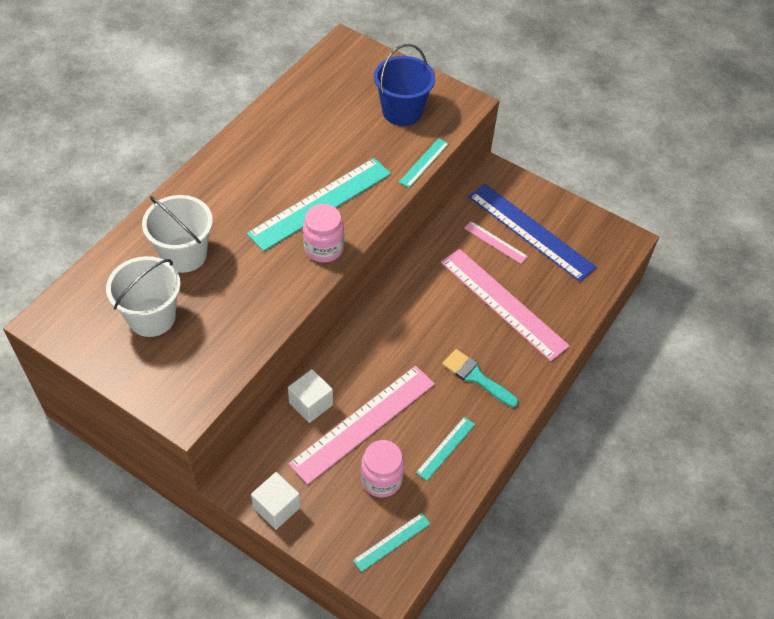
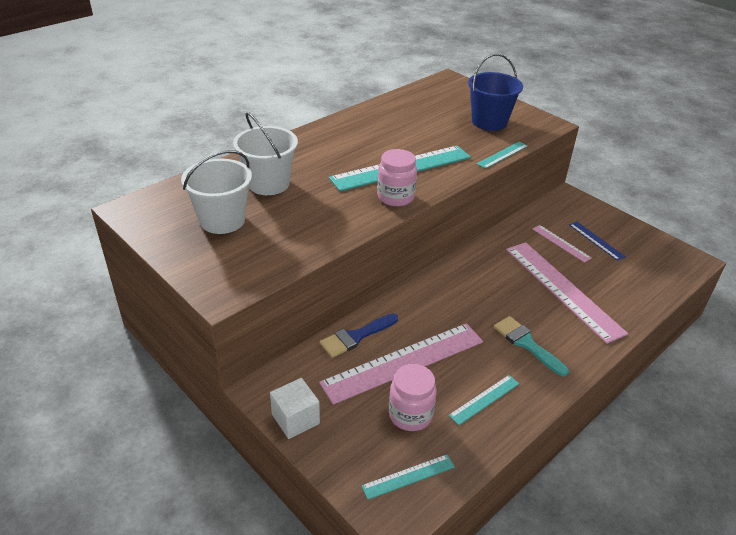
camera: 15 degrees right, 15 degrees down
(311, 404) = (356, 337): white cube -> blue brush
(530, 231) = (596, 240): blue ruler -> blue ruler, size x0.47

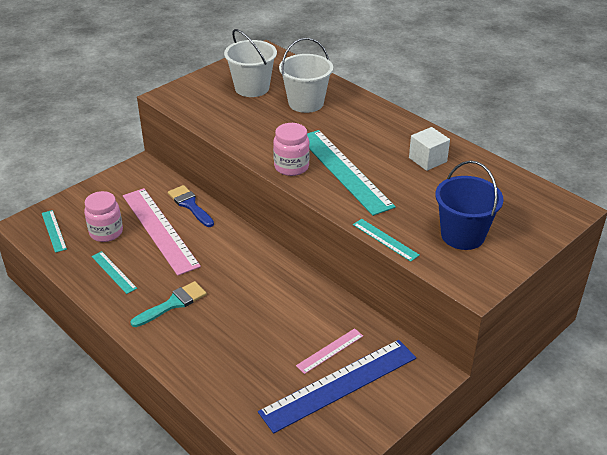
camera: 90 degrees right, 0 degrees up
(295, 419) = (113, 181): white cube -> white cube (427, 160)
(563, 289) = (249, 340): pink ruler -> none
(596, 240) = (339, 385): blue ruler -> blue ruler, size x2.12

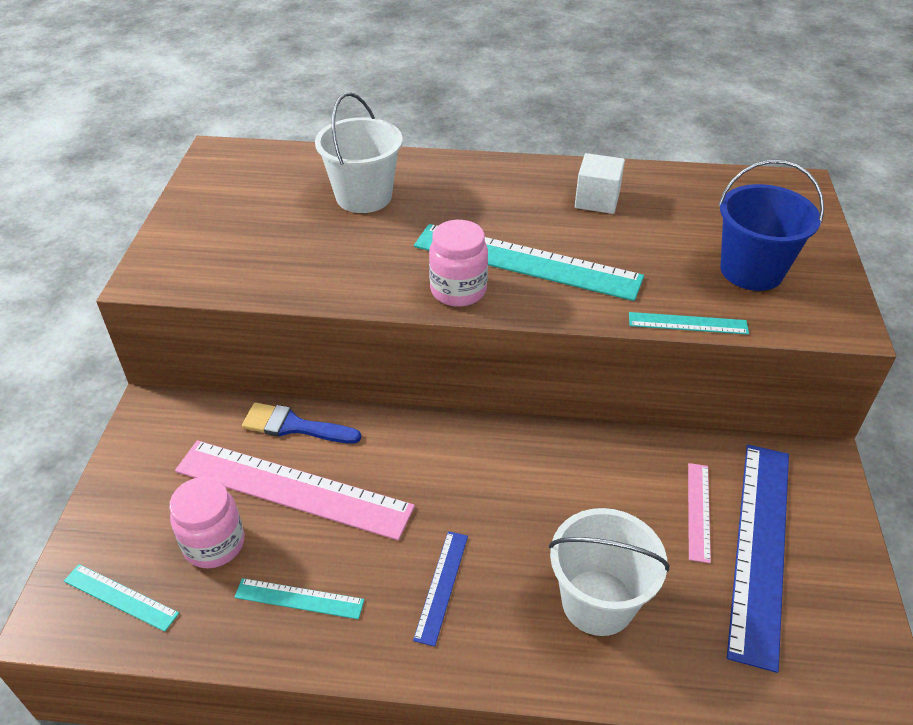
camera: 40 degrees left, 5 degrees up
(173, 304) = (442, 586): turquoise brush -> blue ruler
(252, 88) = (264, 209): white bucket -> white bucket (598, 602)

